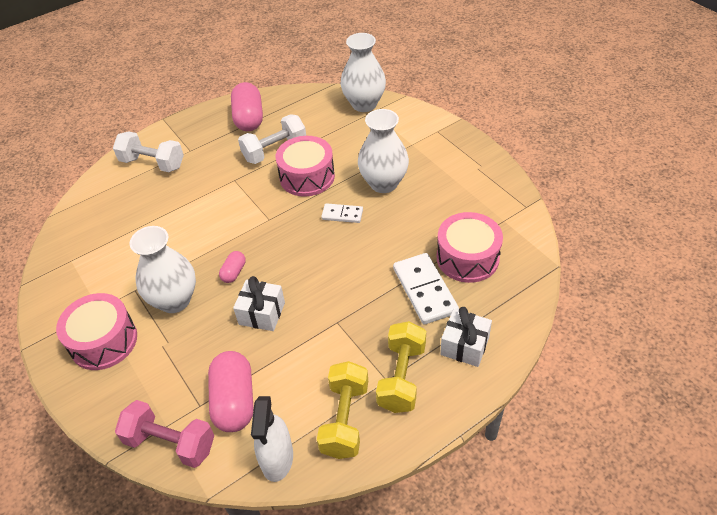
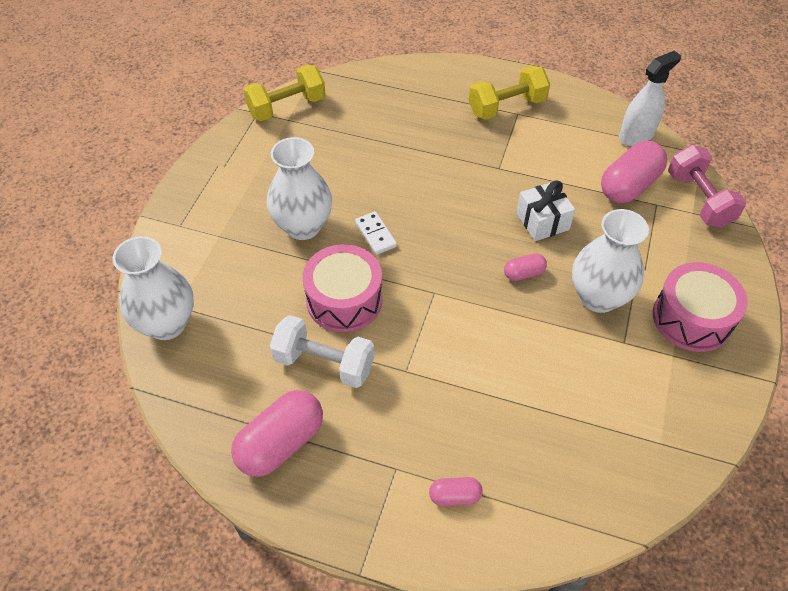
camera: 130 degrees left, 5 degrees up
(152, 163) = (455, 496): white dumbbell -> pink capsule
(345, 419) = (570, 118): yellow dumbbell -> yellow dumbbell (287, 107)
(425, 290) = (414, 132): white domino -> none
(464, 346) = (446, 88): white gift -> none
(467, 258) = (354, 122): pink drum -> none

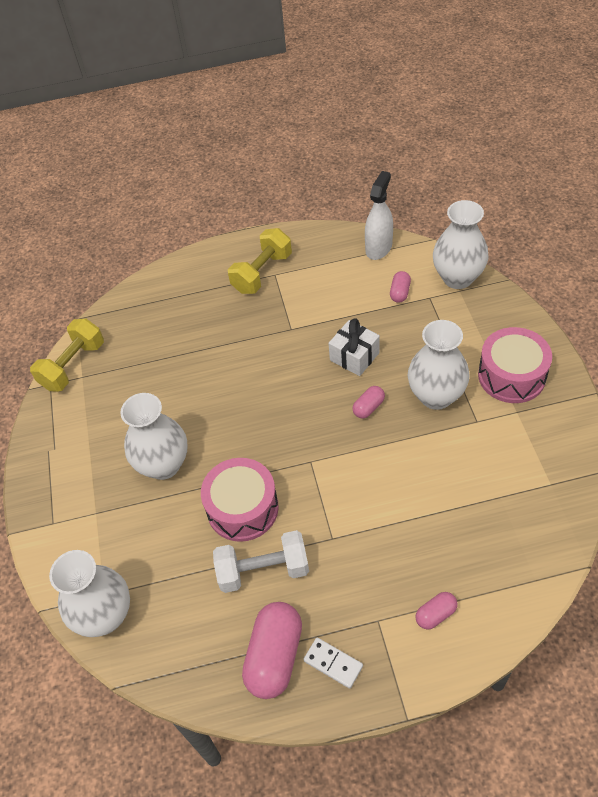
camera: 25 degrees left, 0 degrees up
(375, 234) = (230, 439): white domino -> white domino (333, 663)
(629, 185) = (400, 292): pink capsule -> pink capsule, size x0.50
(699, 200) = (457, 278): pink dumbbell -> white vase

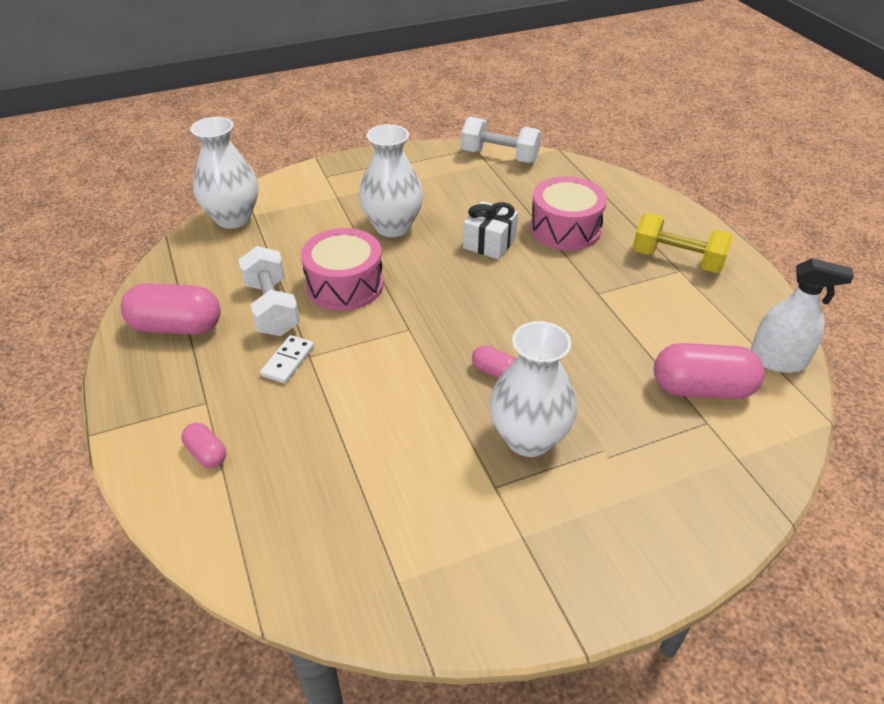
camera: 75 degrees right, 10 degrees down
(73, 366) = (499, 156): yellow dumbbell -> white dumbbell
(333, 663) = (162, 370): white domino -> white domino (288, 361)
(354, 356) = (572, 352): white gift -> white gift (489, 243)
(400, 292) = (701, 389): pink capsule -> pink capsule, size x1.99
(457, 278) = (762, 454): white vase -> none
(511, 376) = (589, 528): pink drum -> pink drum (565, 229)

